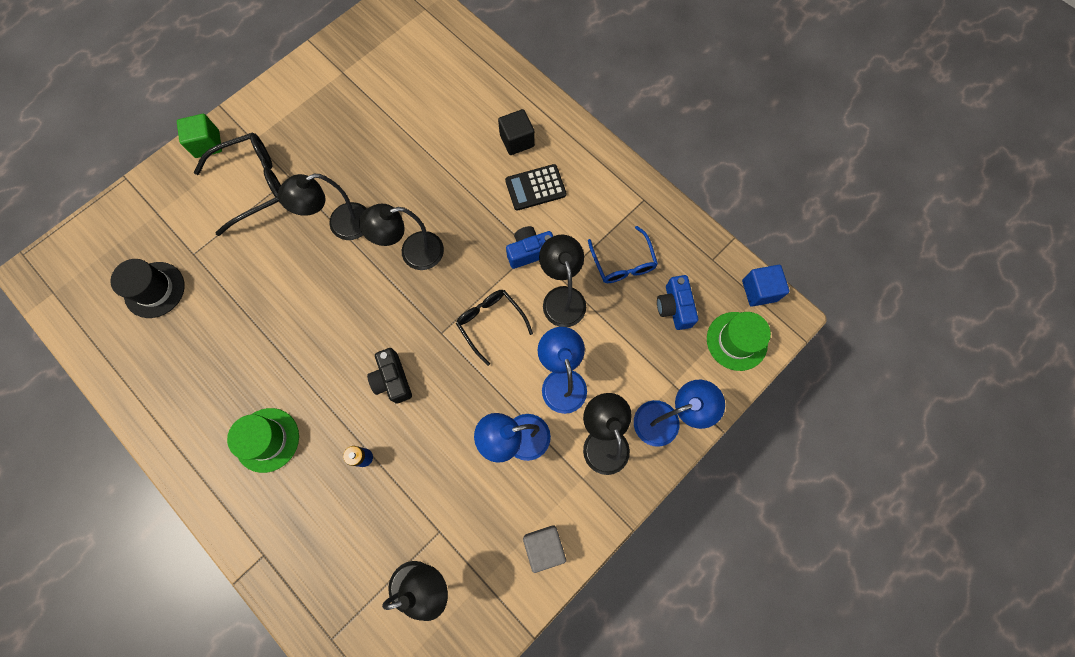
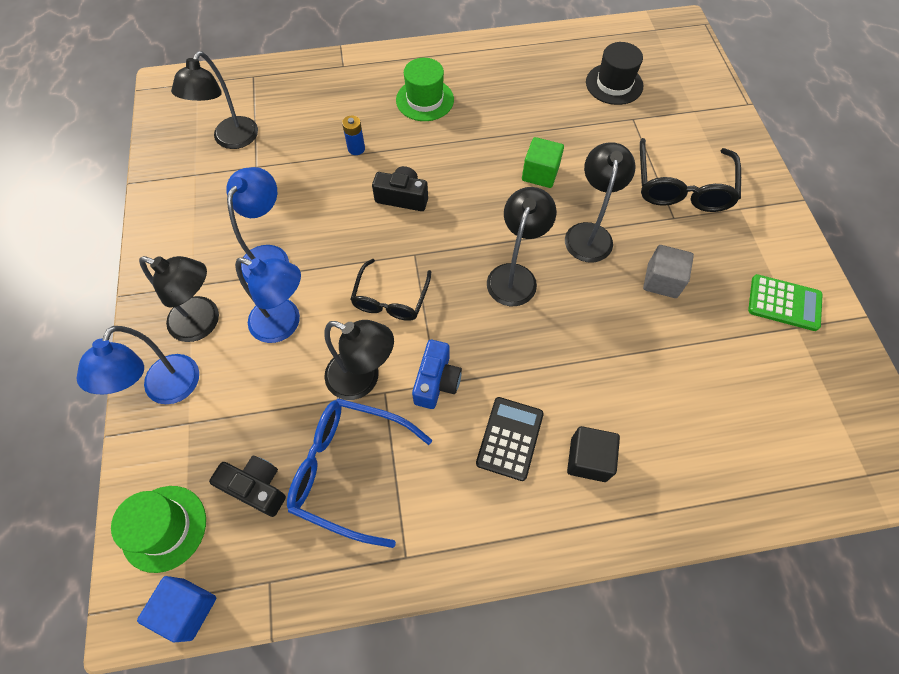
camera: 125 degrees right, 10 degrees down
(207, 144) = (755, 172): green cube -> green cube (540, 173)
(326, 85) = (784, 303): none -> green calculator
(490, 323) = (390, 299): black glasses -> black glasses turned 105 degrees clockwise
(544, 546) = (174, 226): grey cube -> grey cube (662, 281)
(623, 263) = (349, 470): blue glasses -> blue glasses, size x1.51
(674, 307) = (257, 487): blue camera -> black camera

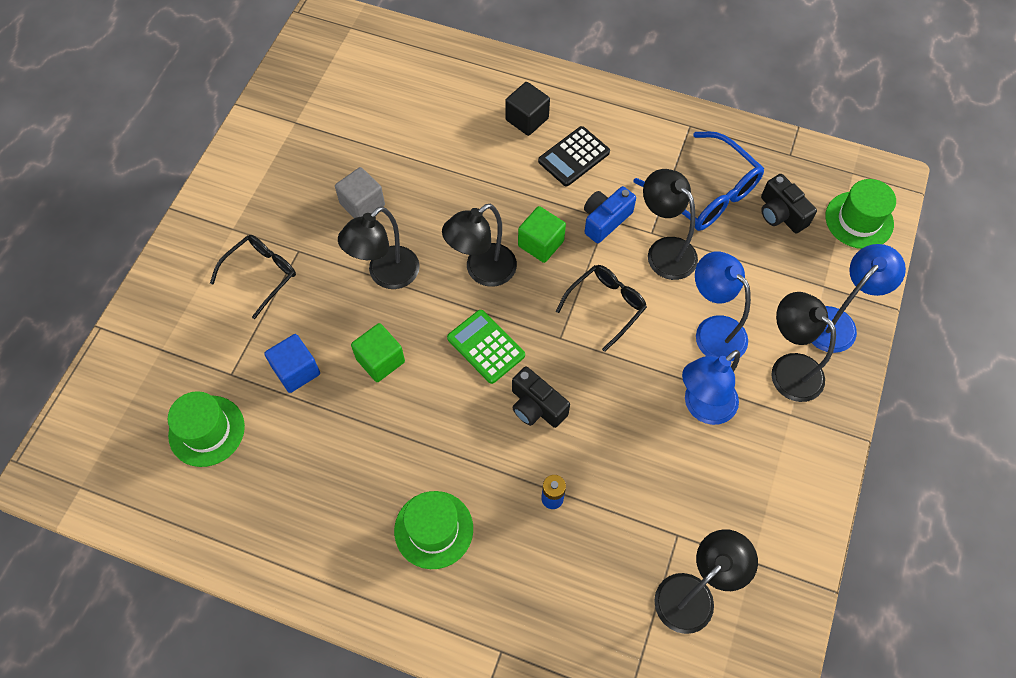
camera: 150 degrees left, 0 degrees up
(187, 609) = (851, 165): blue cube -> blue cube (296, 371)
(482, 326) = (541, 243): none -> green cube
(614, 84) = (206, 431): black hat -> green hat
(682, 187) = (261, 274): black glasses -> black glasses, size x0.66
(784, 303) = (285, 141): green calculator -> green calculator (486, 347)

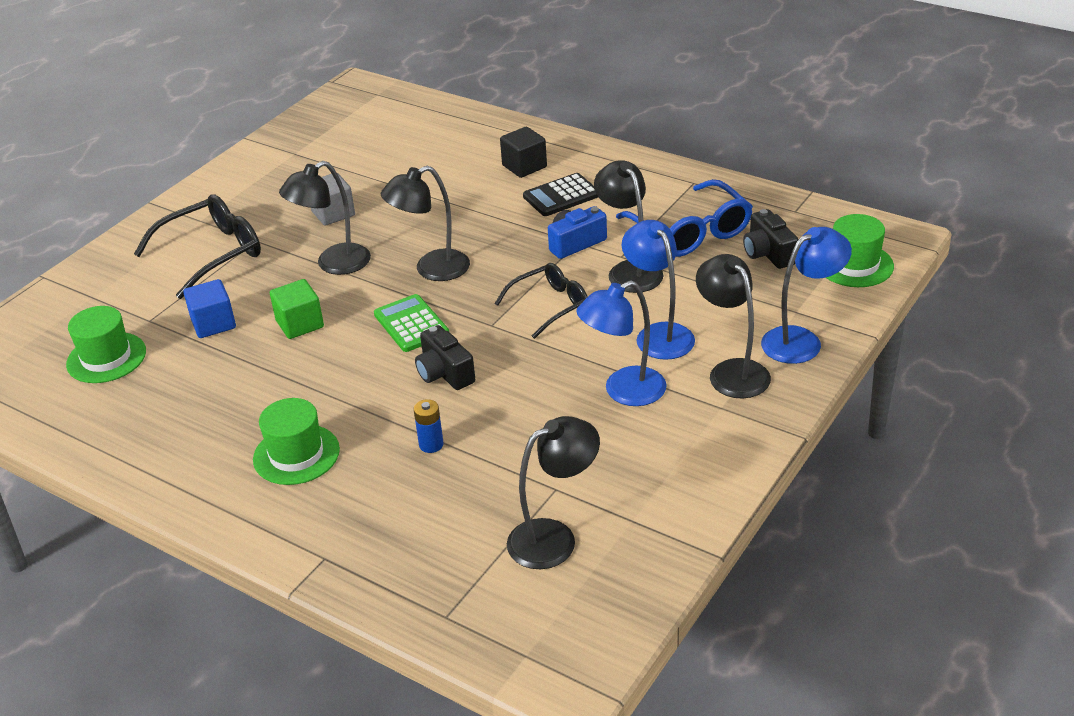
camera: 15 degrees right, 25 degrees down
(261, 274) = (212, 253): black glasses -> black glasses, size x1.51
(541, 243) = (500, 255): green cube -> none

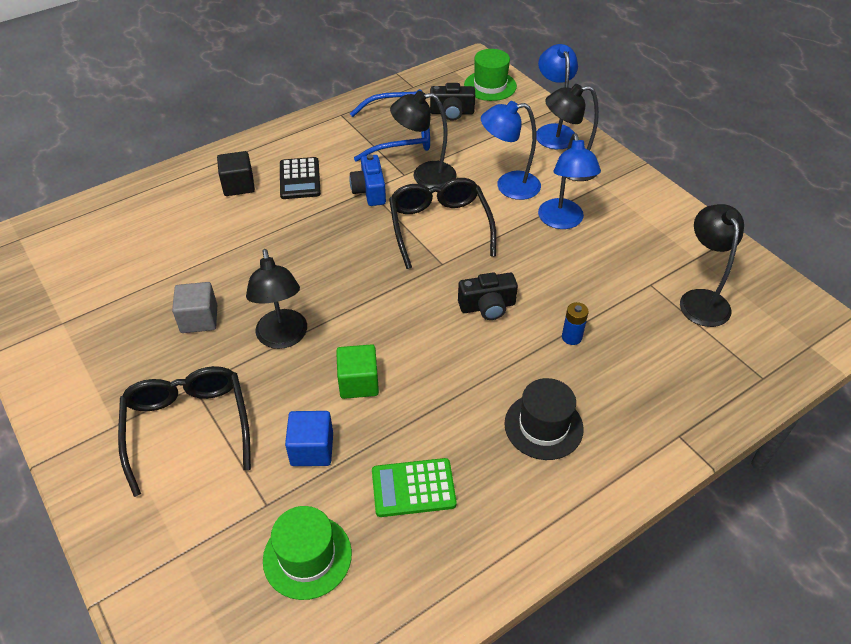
camera: 70 degrees left, 10 degrees up
(296, 454) = (543, 426): green hat -> black hat
(411, 324) = (409, 309): green calculator -> green calculator (413, 488)
(432, 269) = (342, 277): black lamp -> none
(550, 305) = (439, 226): black glasses -> black glasses, size x1.51

